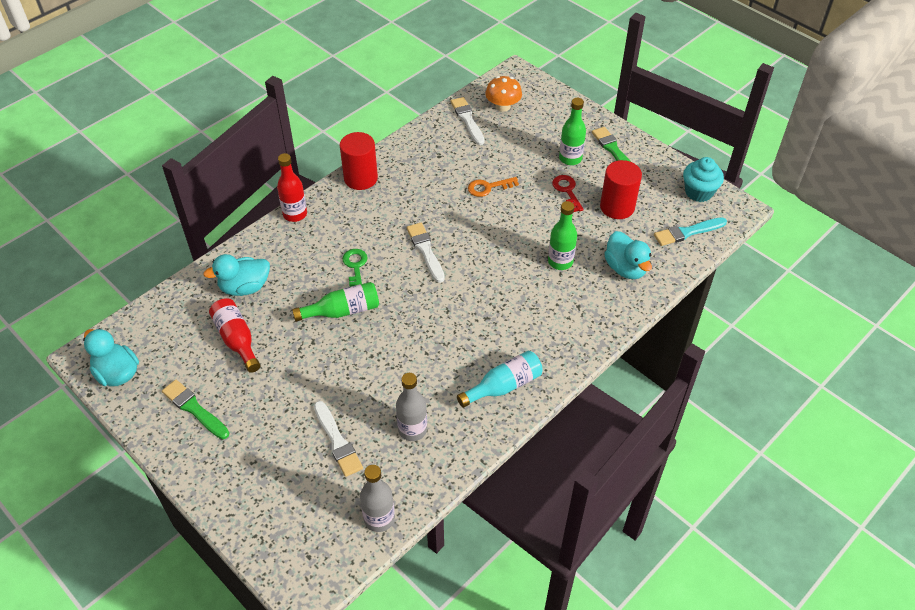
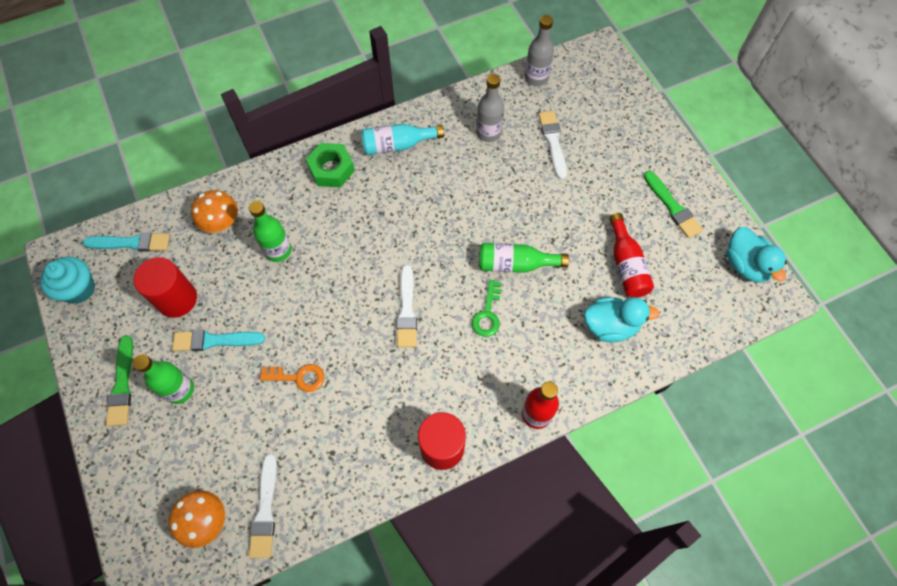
camera: 160 degrees left, 15 degrees up
(556, 342) = (331, 169): none -> green nut
(567, 191) = (215, 340): red key -> turquoise brush
(625, 268) = (221, 222): turquoise duck -> orange mushroom

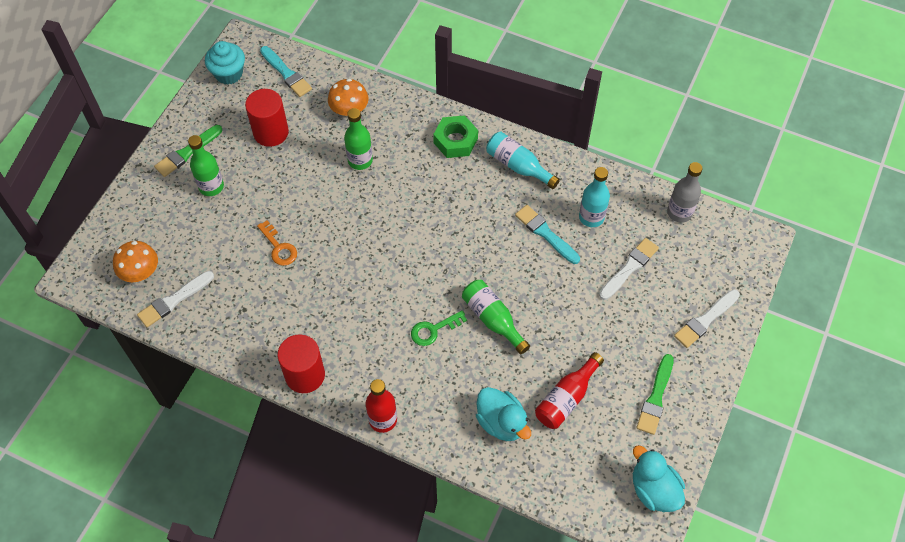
camera: 50 degrees right, 5 degrees down
(215, 340) = (261, 178): turquoise brush -> turquoise brush (545, 233)
(407, 310) = (388, 275): white brush -> white brush (705, 320)
(488, 133) = (591, 217): grey bottle -> turquoise bottle
(745, 265) = (654, 490): turquoise duck -> turquoise duck turned 120 degrees clockwise

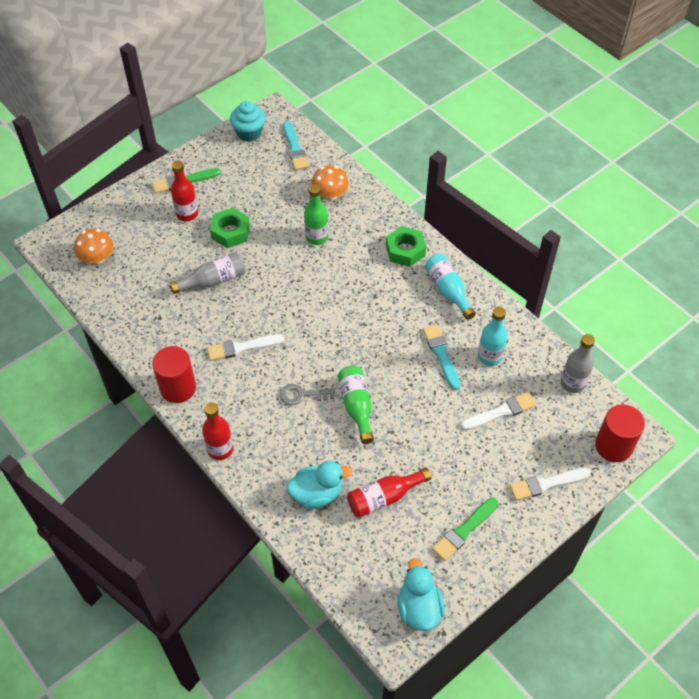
camera: 25 degrees right, 5 degrees down
(174, 300) = (110, 289): white brush -> white brush (242, 347)
(211, 186) = (187, 214): green bottle -> red bottle
(268, 189) = (230, 232): none -> green nut
(271, 132) = (257, 189): red cylinder -> red cylinder (613, 446)
(279, 247) = (213, 280): orange key -> grey bottle
(434, 330) = (302, 395): green key -> grey key
(501, 422) = (317, 493): turquoise duck -> turquoise duck turned 90 degrees counterclockwise

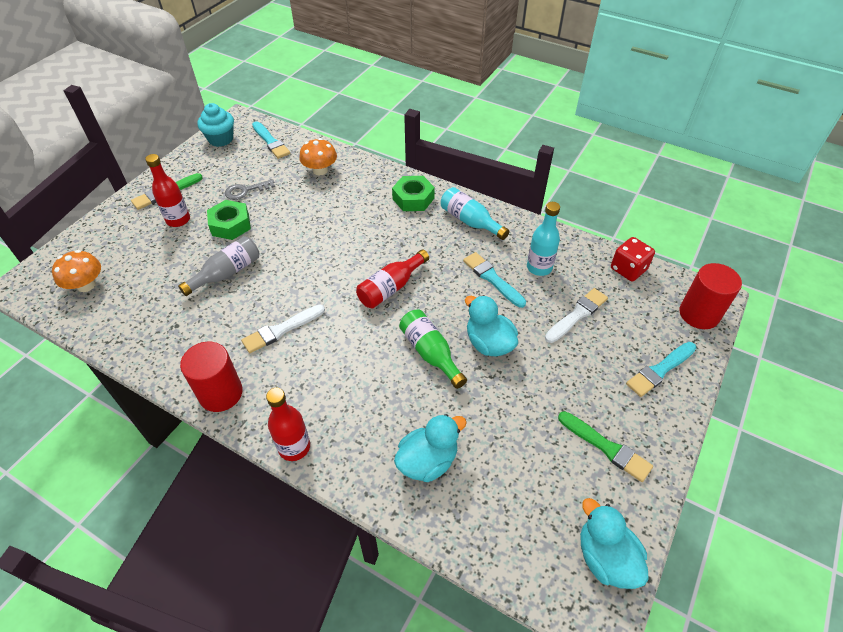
camera: 20 degrees left, 5 degrees down
(302, 395) = (366, 358): grey key -> grey key (245, 191)
(316, 237) = (321, 208): green bottle -> none
(384, 497) = (504, 440): red bottle -> red bottle (391, 288)
(410, 413) = (489, 343): none -> turquoise duck
(464, 530) = (606, 447): green brush -> green brush turned 75 degrees counterclockwise
(546, 484) = (660, 370): white brush -> turquoise brush
(572, 383) = (628, 269): grey bottle -> red dice

